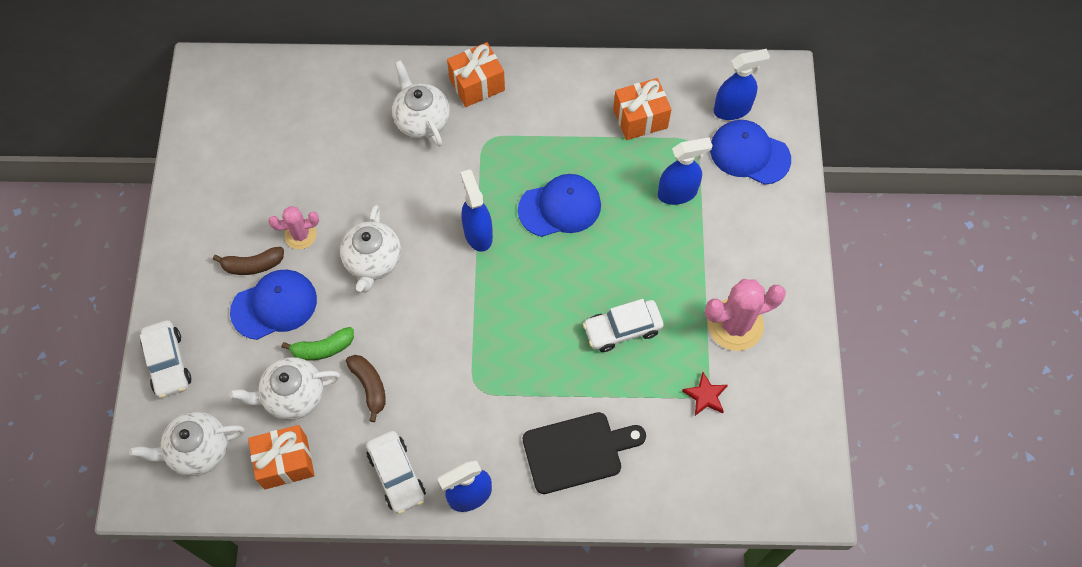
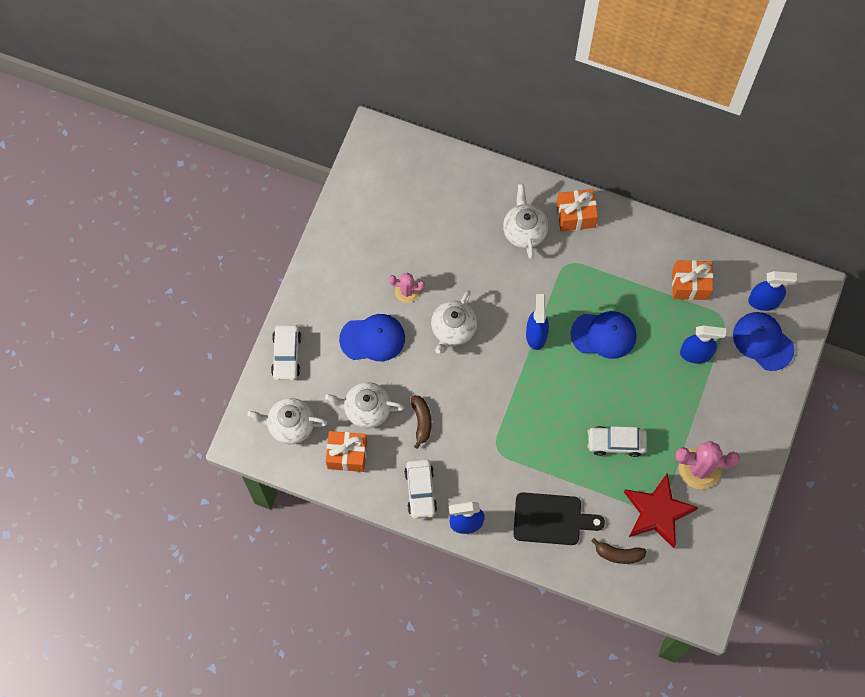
camera: 20 degrees right, 5 degrees up
(253, 265) = (366, 303): brown banana -> brown banana (618, 554)
(323, 348) = (397, 382): green banana -> none
(705, 396) = (657, 512): red star -> red star, size x2.17

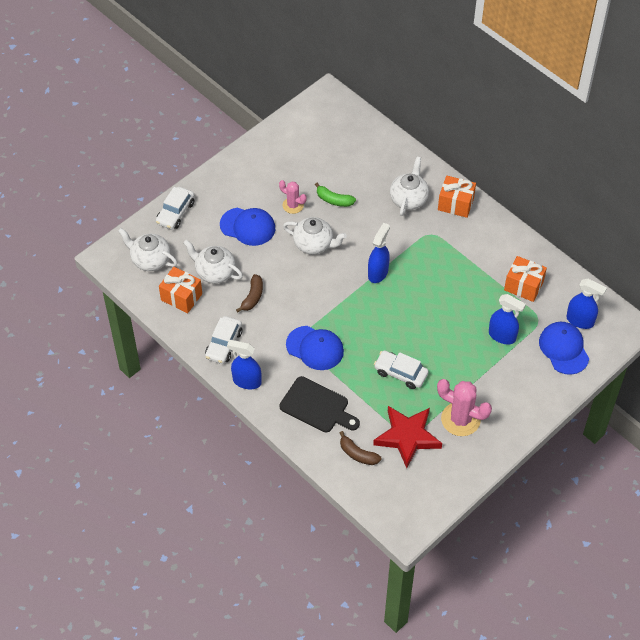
camera: 25 degrees right, 15 degrees down
(447, 266) = (334, 200): none -> green banana
(453, 329) = (314, 244): white teapot -> white teapot turned 120 degrees counterclockwise
(604, 335) = (433, 293): blue cap -> blue cap (315, 348)

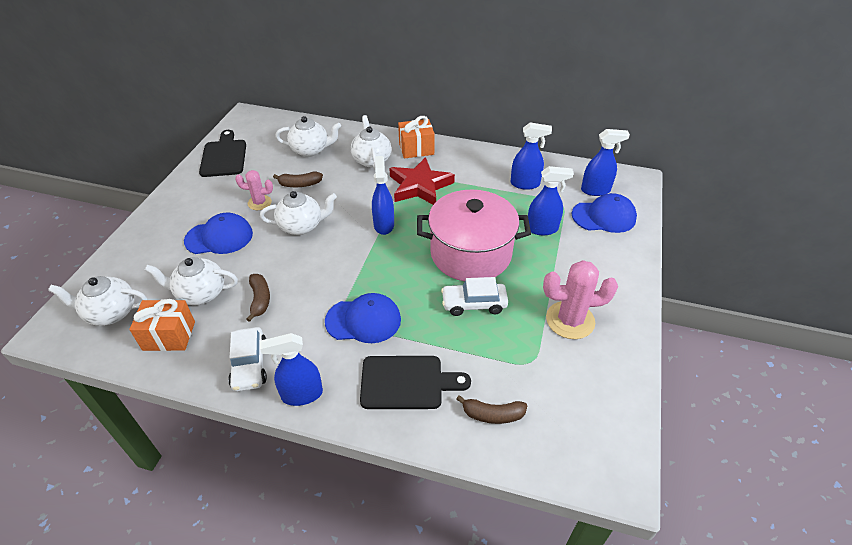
camera: 30 degrees left, 10 degrees down
(175, 213) = (126, 255): white car -> none
(286, 139) = (224, 156): none -> black cutting board
(334, 200) = (299, 184): green banana -> brown banana
(363, 164) = (311, 150): none -> white teapot
(407, 437) = (532, 366): red star -> red star (420, 186)
(428, 331) = (470, 254): none -> pink pot
(523, 286) = (525, 184): orange gift -> blue spray bottle
(564, 349) = (604, 216): blue cap -> blue cap turned 135 degrees clockwise

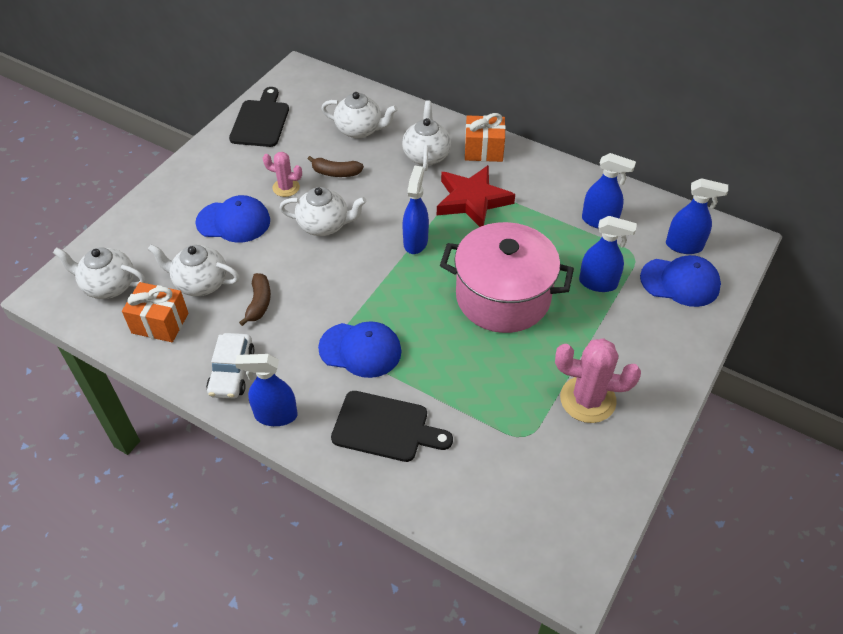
camera: 15 degrees right, 5 degrees up
(474, 304) = (486, 357): white car -> none
(492, 414) = (463, 482): brown banana -> none

